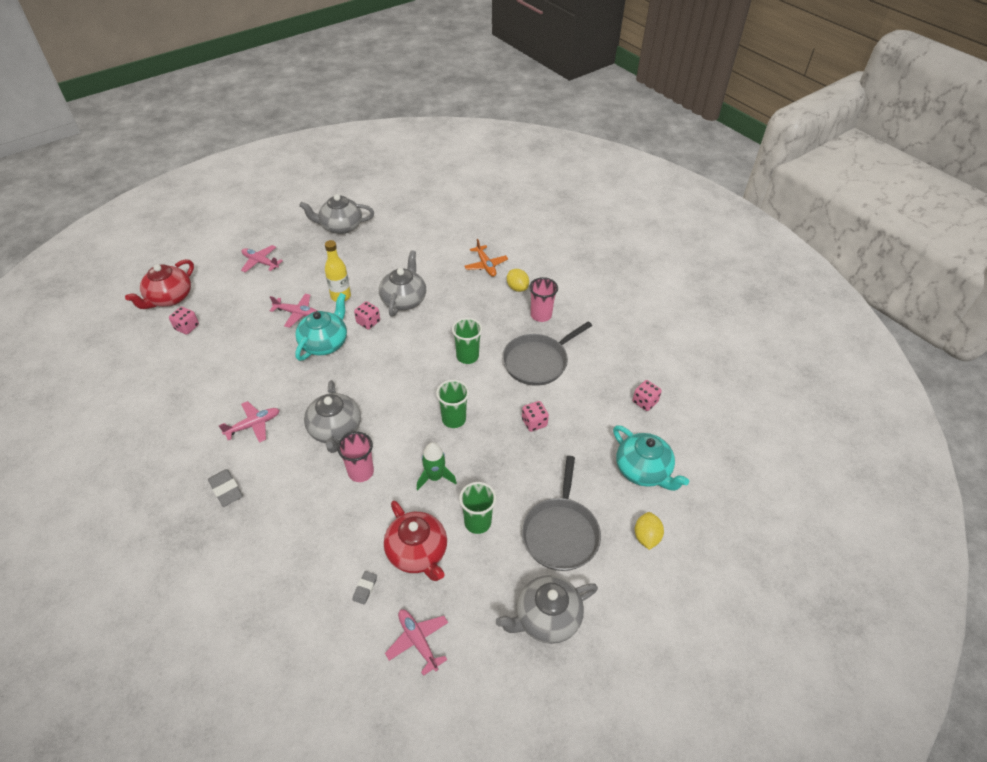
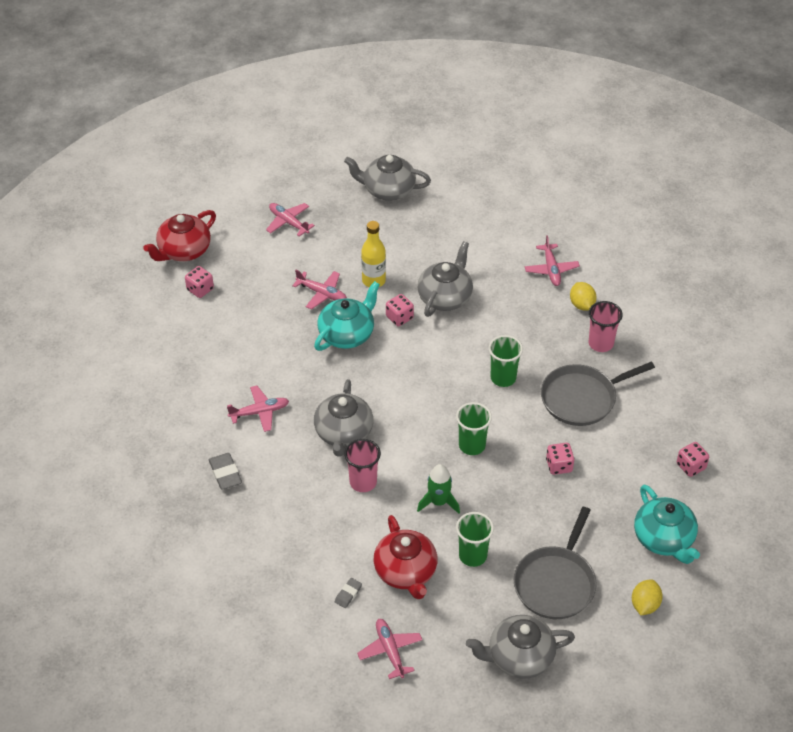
camera: 15 degrees right, 0 degrees up
(486, 265) = (551, 269): orange plane -> pink plane

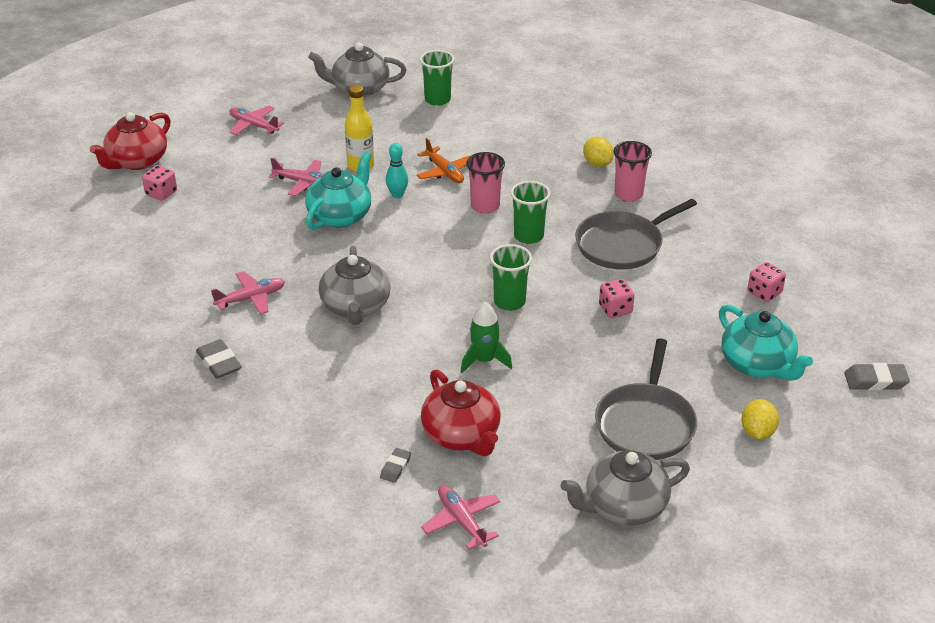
camera: 10 degrees left, 10 degrees down
(363, 482) = (389, 352): pink cup -> pink cup (485, 206)
(399, 317) = (397, 195): pink dice -> turquoise bowling pin
(445, 297) = (444, 172): grey teapot -> orange plane
(473, 555) = (539, 408): green cup -> green cup (437, 100)
(551, 269) = (555, 137): pink plane -> none
(758, 569) = (875, 381): none -> grey eraser

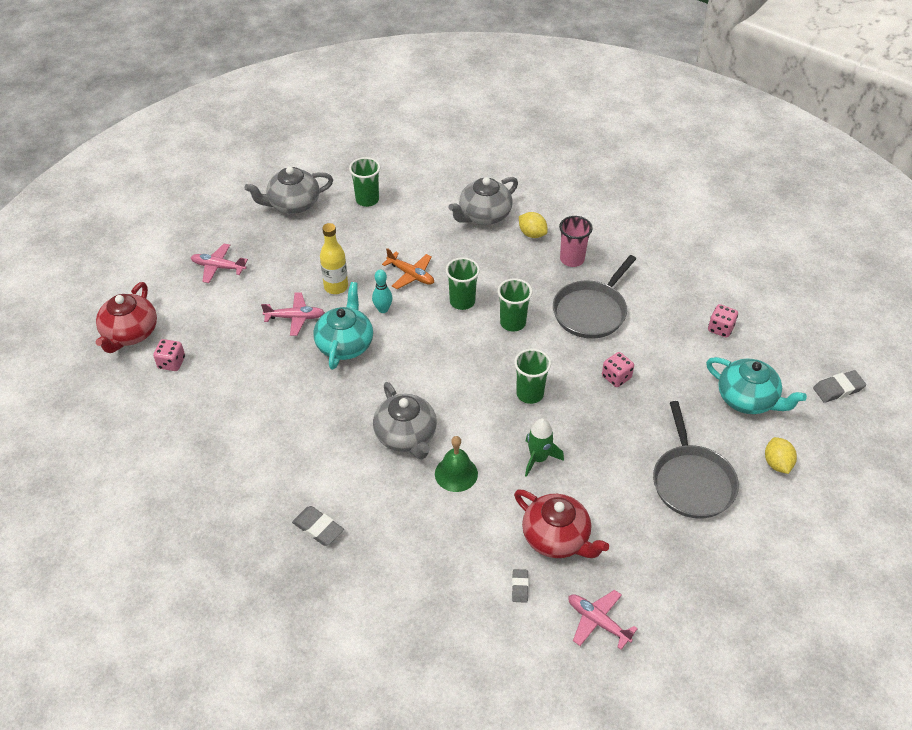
camera: 20 degrees left, 10 degrees up
(251, 298) = (311, 453): pink plane -> none
(388, 352) = (456, 473): none -> green bell
(485, 206) = (462, 301): pink cup -> green cup
(624, 506) = (713, 565): grey teapot -> grey teapot (484, 215)

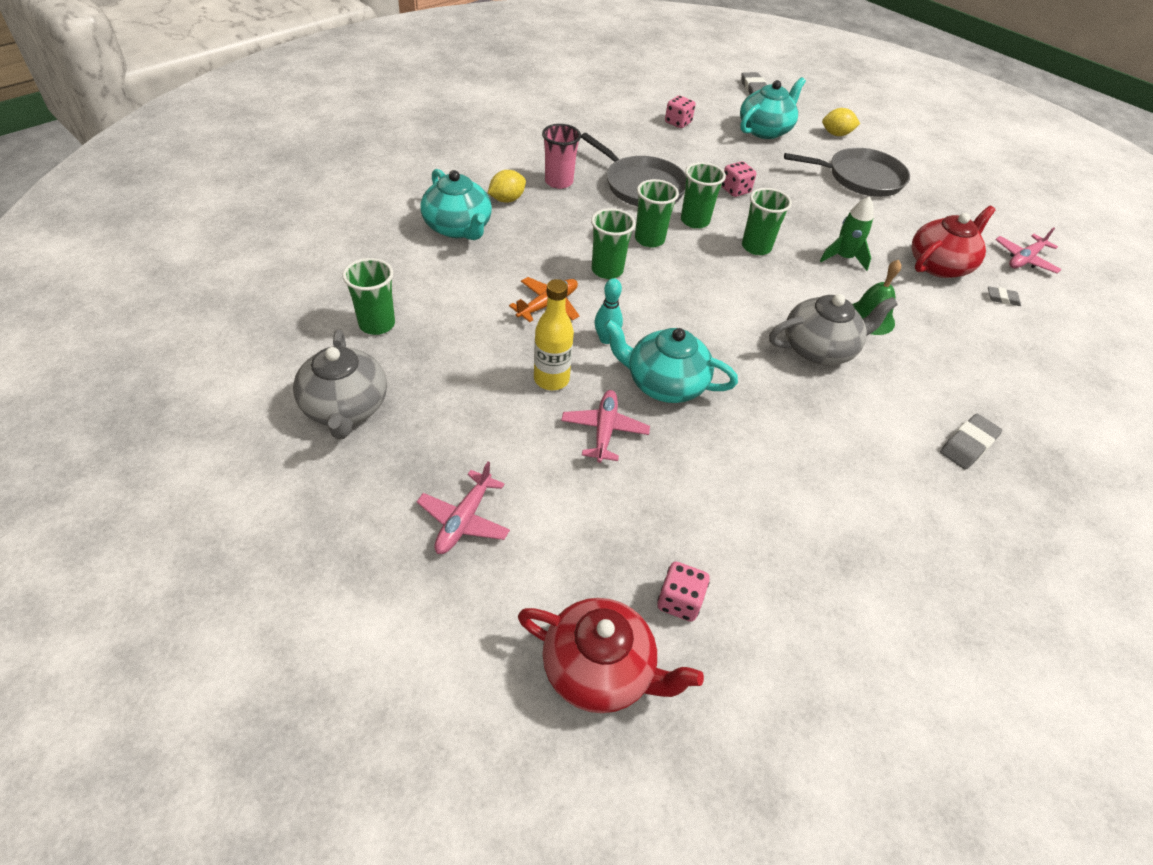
camera: 85 degrees left, 0 degrees up
(484, 215) = (458, 228): grey teapot -> turquoise teapot
(552, 350) = (694, 221): none -> green cup

